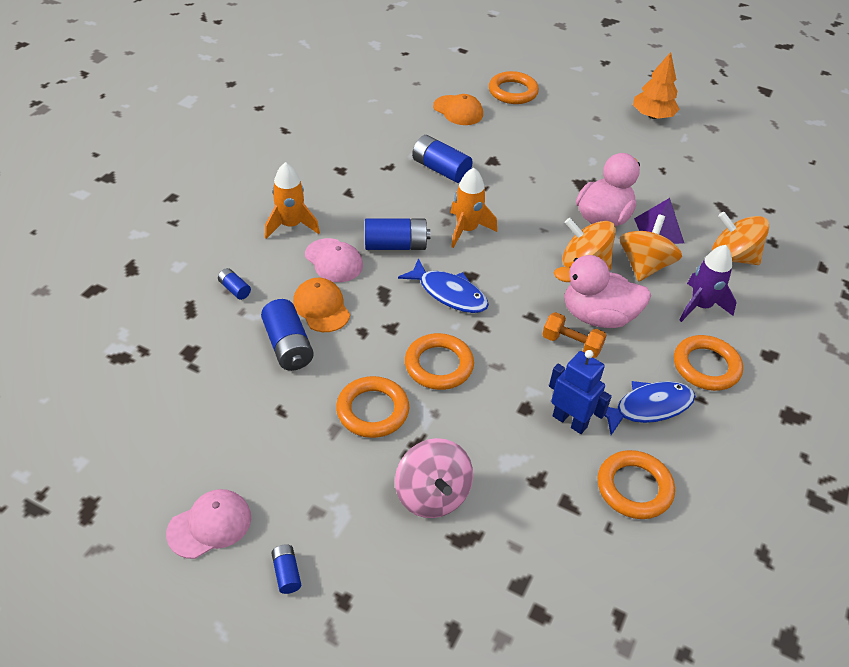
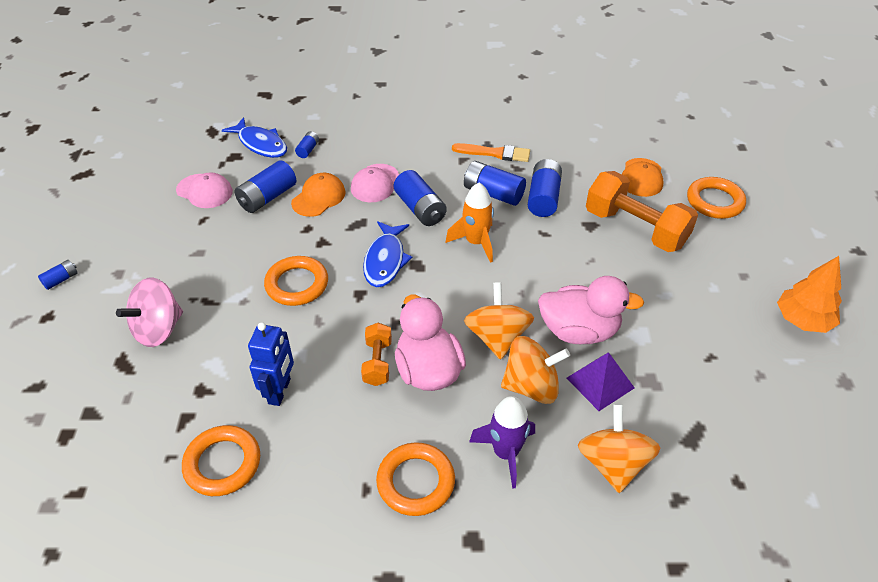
camera: 65 degrees right, 0 degrees up
(210, 525) = (88, 229): pink cap -> pink cap (204, 191)
(291, 225) = (397, 147): orange rocket -> none
(357, 170) = (495, 153): none -> orange brush
(372, 410) = (227, 265): orange ring -> none
(411, 194) = (493, 193): none -> blue battery
(513, 141) = (635, 228): none -> orange dumbbell
(648, 407) = (329, 447): blue fish -> blue fish (261, 144)

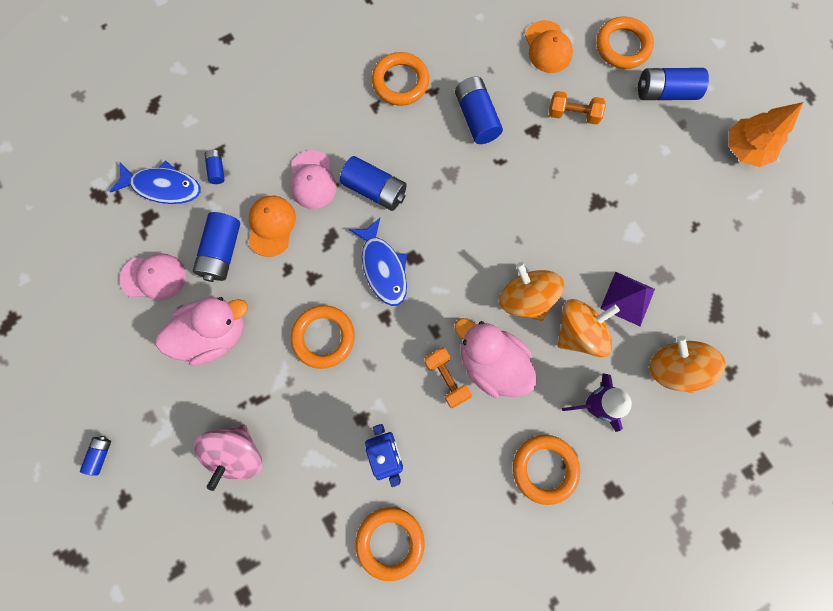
camera: 30 degrees left, 30 degrees up
(476, 243) = (448, 204): orange rocket -> none
(493, 193) = (429, 136): blue battery -> blue battery (665, 92)
(495, 153) = (400, 82): orange brush -> orange ring
(579, 331) = (585, 255): pink duck -> pink duck (214, 334)
(635, 228) = (573, 114): orange dumbbell -> orange dumbbell, size x0.51

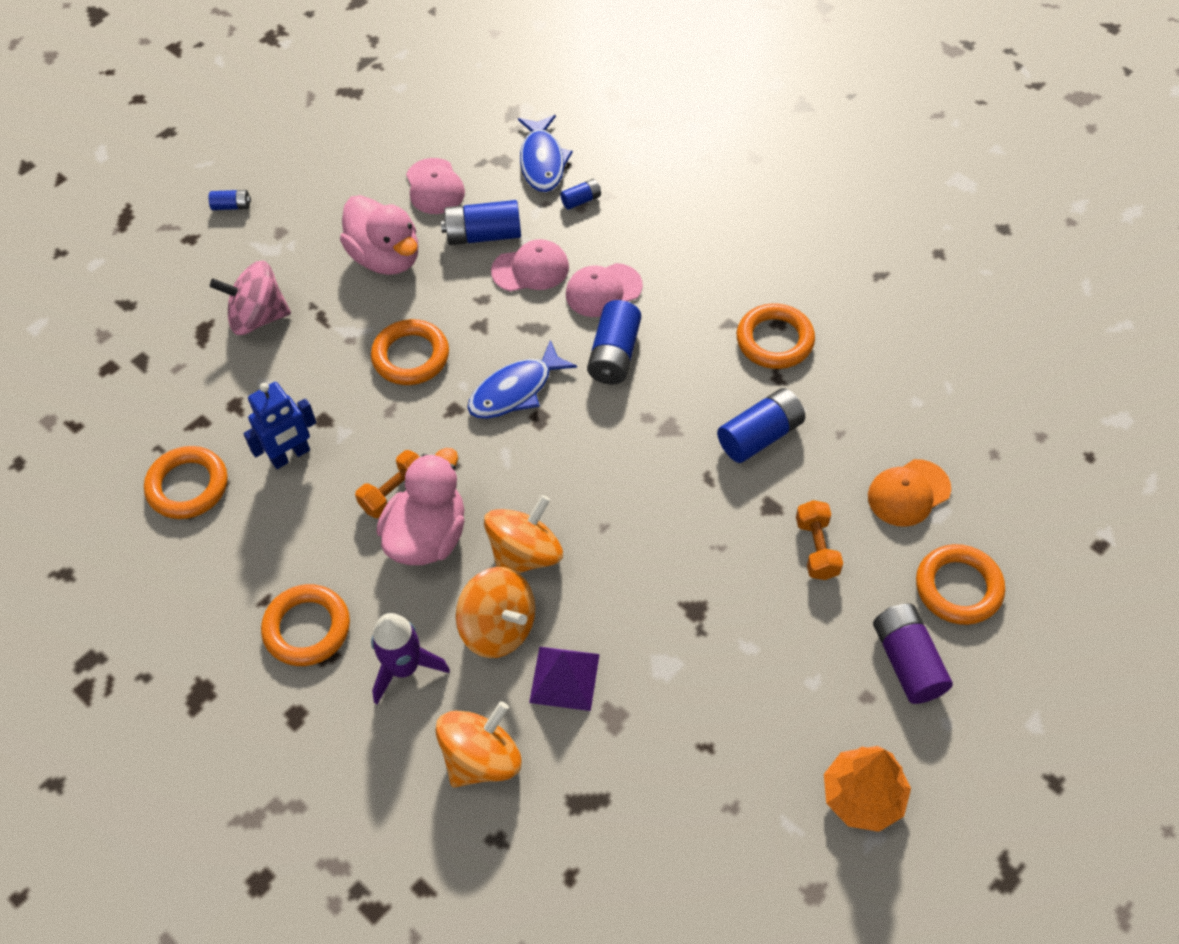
camera: 75 degrees right, 20 degrees down
(271, 226) = (530, 269): orange cap -> pink cap
(665, 92) = (907, 661): blue battery -> purple battery

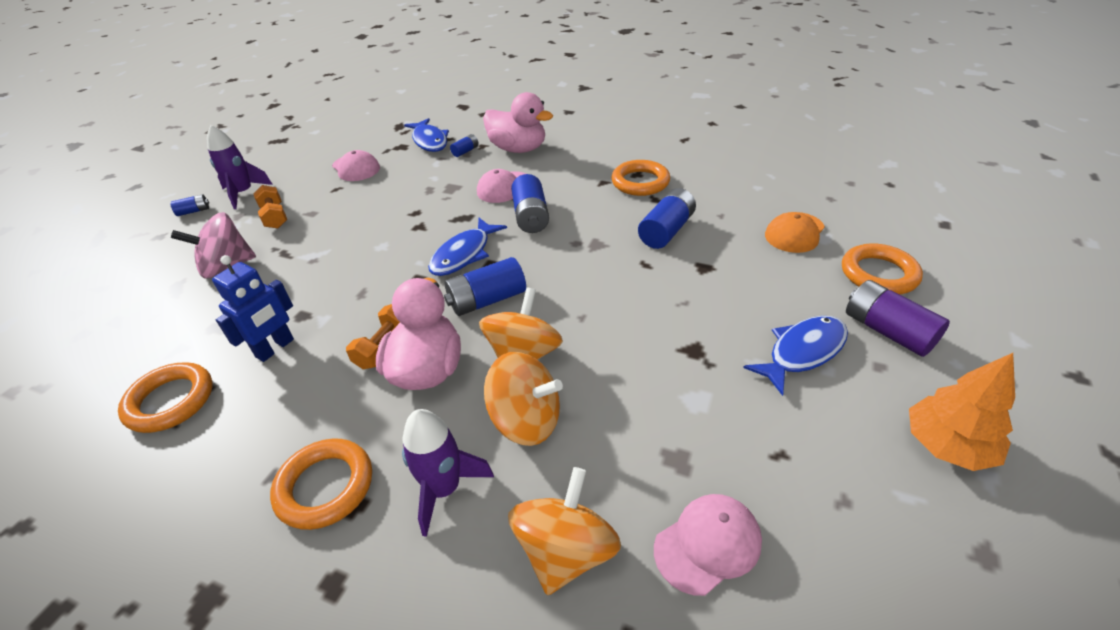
camera: 20 degrees left, 15 degrees down
(292, 192) = (244, 193): none -> purple rocket
(386, 257) = (329, 209): pink duck -> pink duck (518, 149)
(411, 356) = (368, 257): orange ring -> none
(483, 235) = (402, 181): blue battery -> blue battery (487, 300)
(530, 269) = (445, 189): pink cap -> pink cap (708, 544)
(564, 678) = (611, 442): purple pyramid -> none
(801, 653) = (802, 352): none -> blue fish
(817, 548) = (758, 281): orange dumbbell -> orange dumbbell (275, 217)

